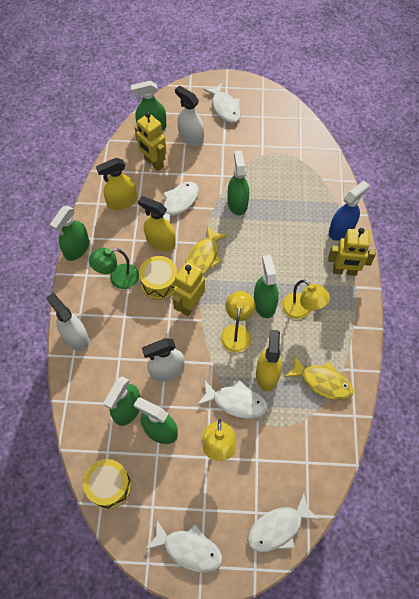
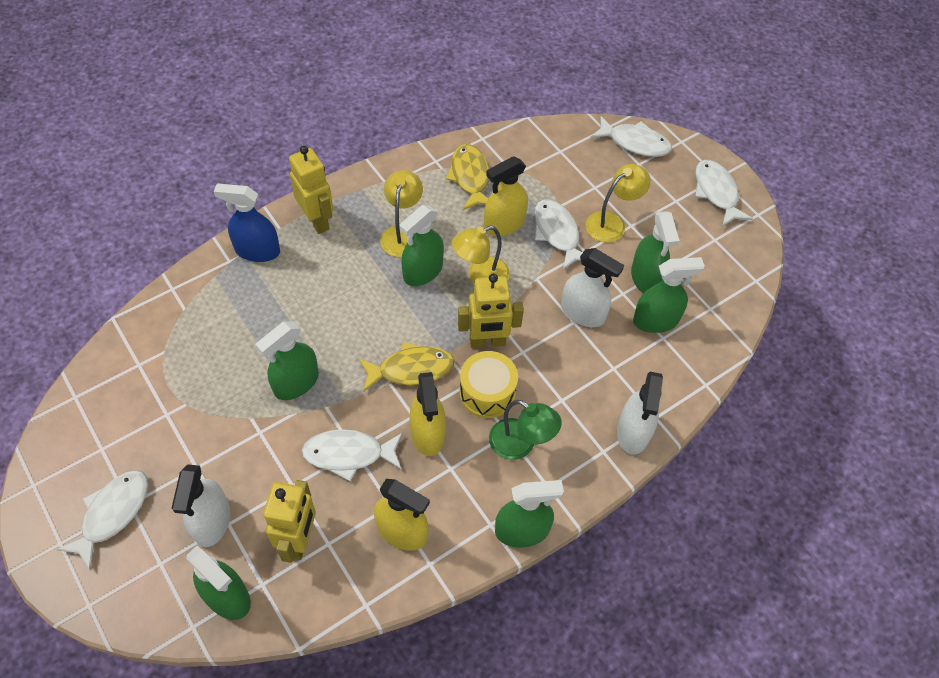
camera: 130 degrees left, 5 degrees down
(109, 486) = (735, 285): yellow drum -> none

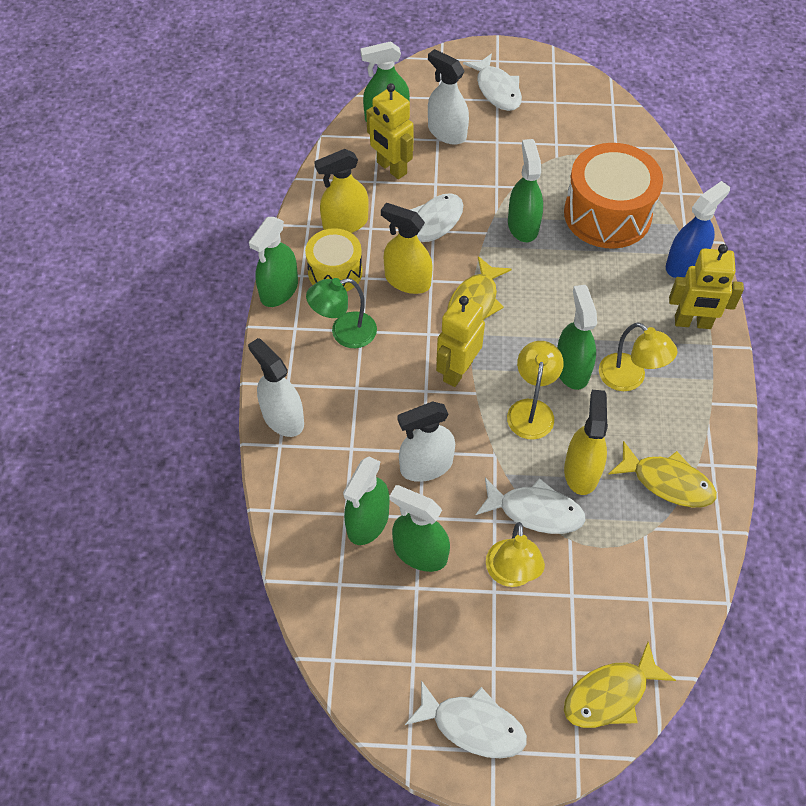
camera: 130 degrees right, 0 degrees up
(236, 328) = (607, 214): none -> orange drum
(487, 393) = (408, 340): yellow drum -> yellow drum (335, 272)
(635, 143) = (610, 694): white fish -> yellow fish

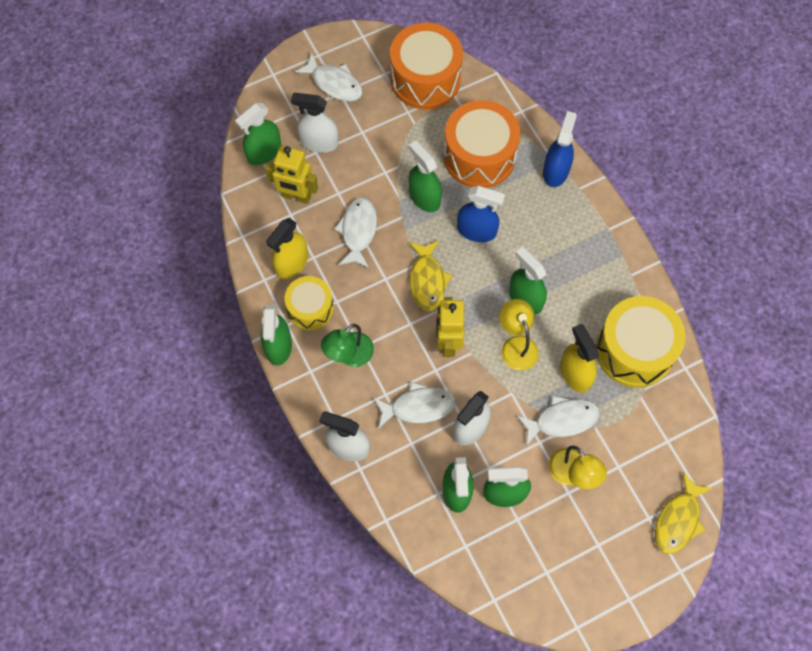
camera: 30 degrees left, 10 degrees up
(407, 280) = (368, 288): yellow spray bottle -> none
(473, 725) = (608, 590): white fish -> white fish (418, 407)
(559, 280) = (476, 230): none -> blue spray bottle
(594, 123) = (425, 79): none -> orange drum
(629, 379) = (568, 285): yellow lamp -> none
(667, 482) = (634, 350): yellow fish -> yellow drum
(692, 323) = (586, 217): yellow robot -> none

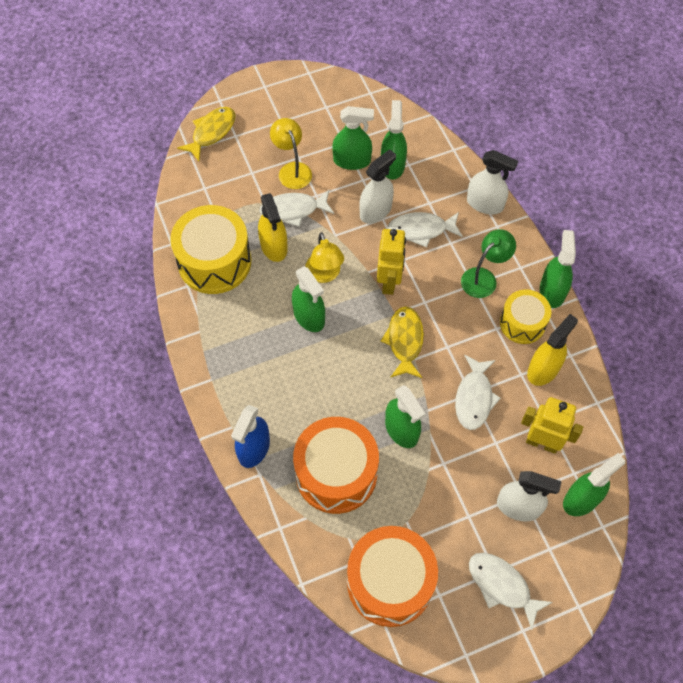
camera: 175 degrees left, 5 degrees down
(476, 230) = (349, 388): blue spray bottle -> none

